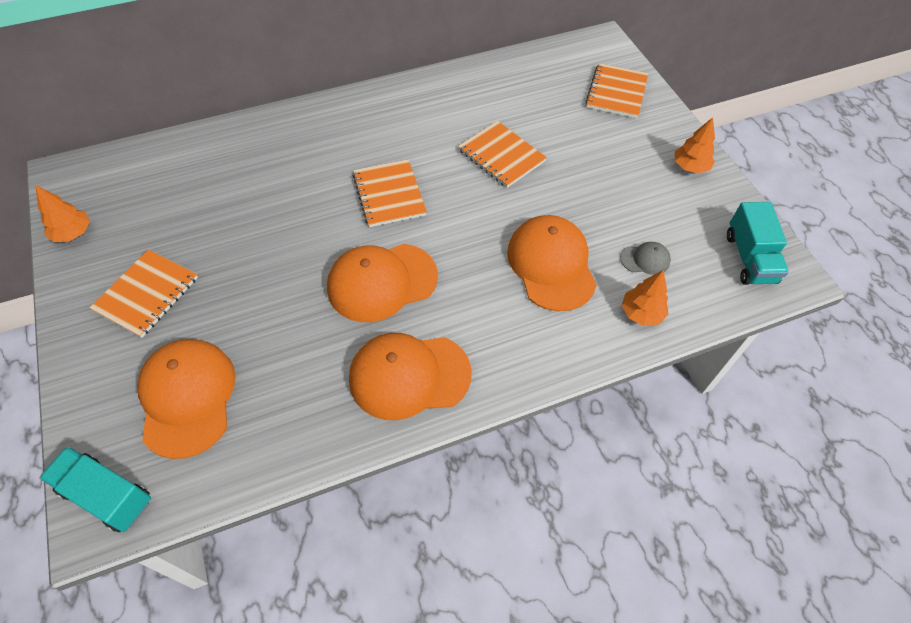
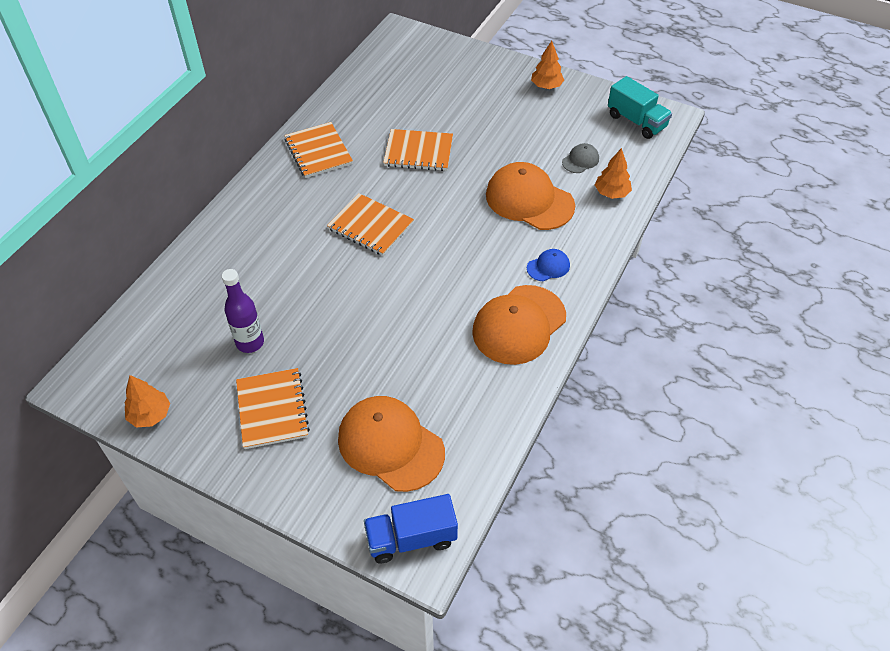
camera: 40 degrees left, 5 degrees down
(107, 495) = (411, 538): turquoise truck -> blue truck
(195, 227) = (250, 342): none -> purple bottle
(382, 282) = (434, 284): orange cap -> none
(497, 341) = (548, 267): none -> blue cap
(616, 92) = (448, 63): orange notebook -> orange notebook (318, 151)

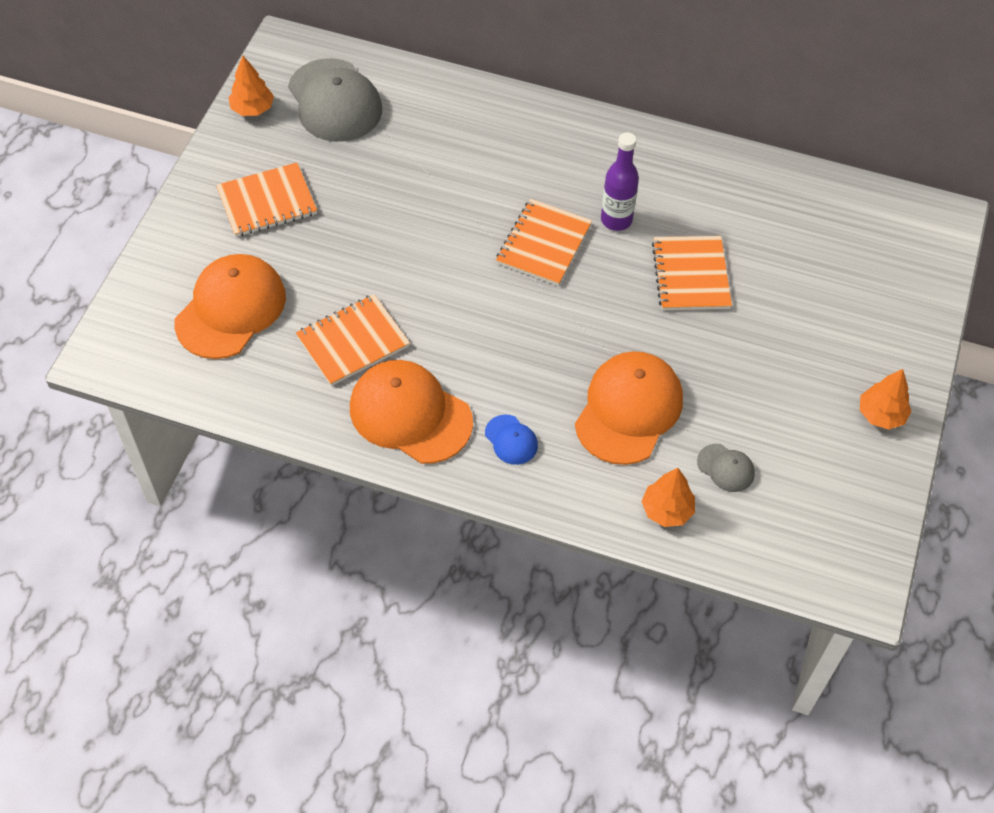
camera: 80 degrees right, 5 degrees up
(166, 348) = (334, 101): none -> grey cap
(250, 342) = (351, 166): purple bottle -> purple bottle (616, 220)
(318, 151) = (662, 171): orange notebook -> orange notebook (353, 342)
(411, 538) = (123, 342): blue truck -> none
(636, 121) = (836, 541): turquoise truck -> none

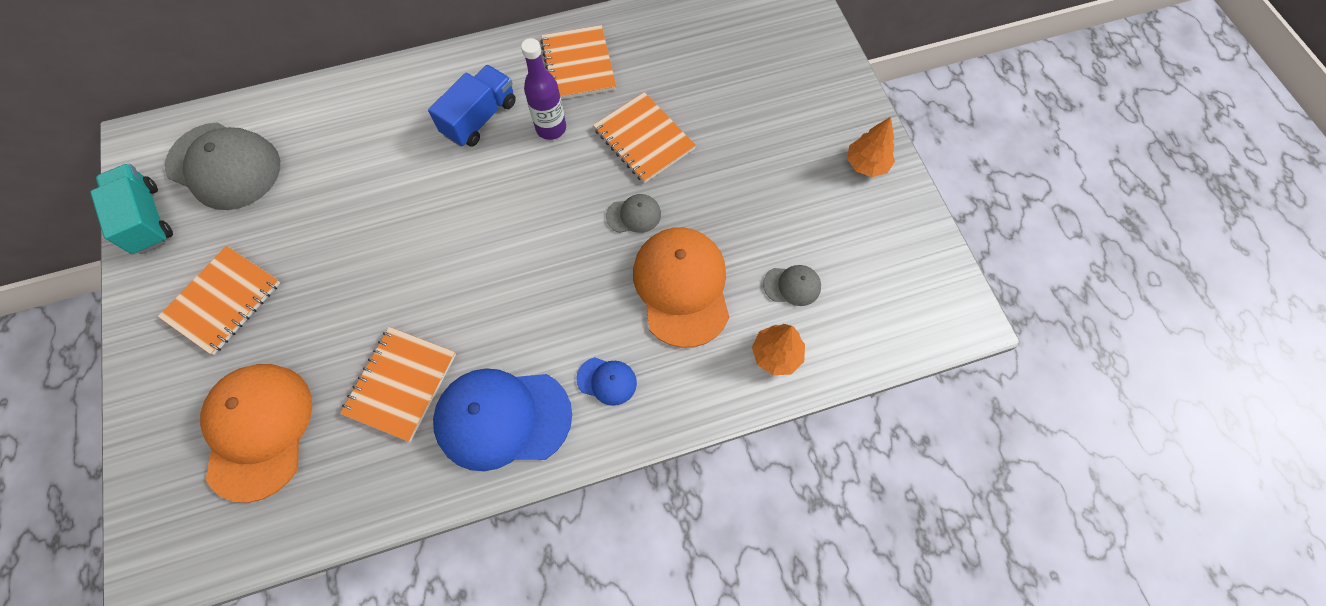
camera: 35 degrees left, 10 degrees up
(252, 109) = (147, 219): orange tree -> turquoise truck
(410, 414) = (502, 418): orange cap -> blue cap
(544, 244) = (507, 185): orange notebook -> orange notebook (578, 64)
(562, 177) = (480, 118): none -> blue truck
(632, 330) = (634, 215): none -> grey cap

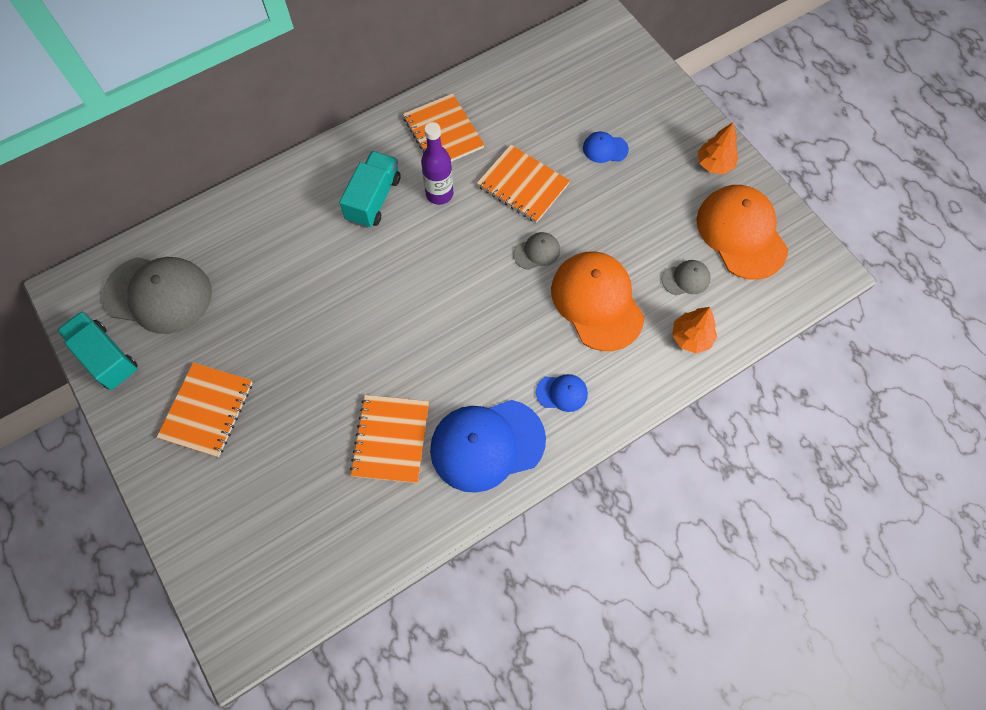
camera: 15 degrees left, 0 degrees up
(259, 430) = (283, 508): orange cap -> orange cap (741, 233)
(480, 118) = (373, 199): blue truck -> turquoise truck
(748, 120) = (605, 149): none -> blue cap

